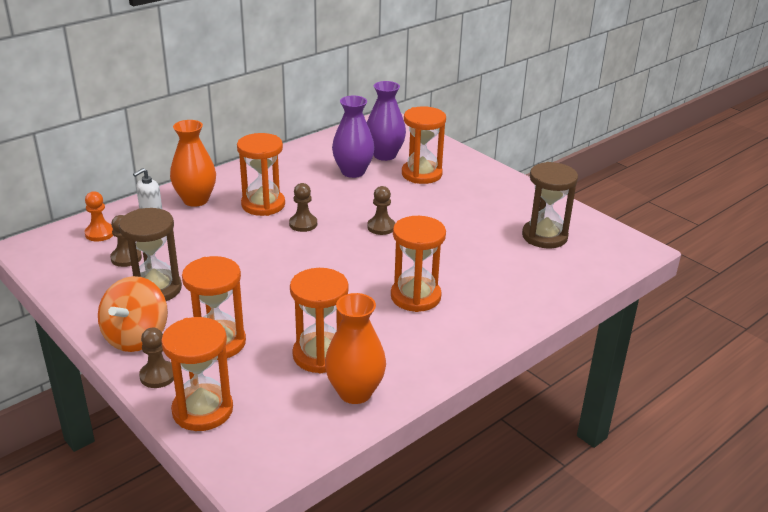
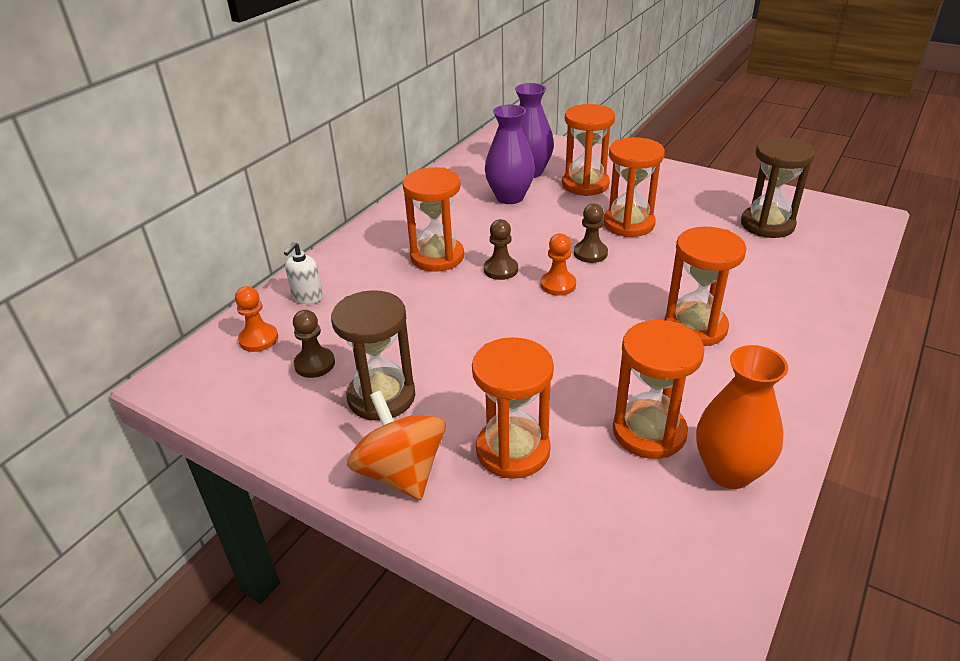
camera: 15 degrees left, 5 degrees up
(136, 337) = (401, 472): orange spinning top -> orange spinning top turned 150 degrees clockwise
(158, 376) = (469, 522): brown pawn -> none
(195, 200) = (352, 269): orange vase -> none
(202, 410) = (563, 557): orange hourglass -> orange hourglass (628, 224)
(337, 244) = (558, 285): none -> orange pawn

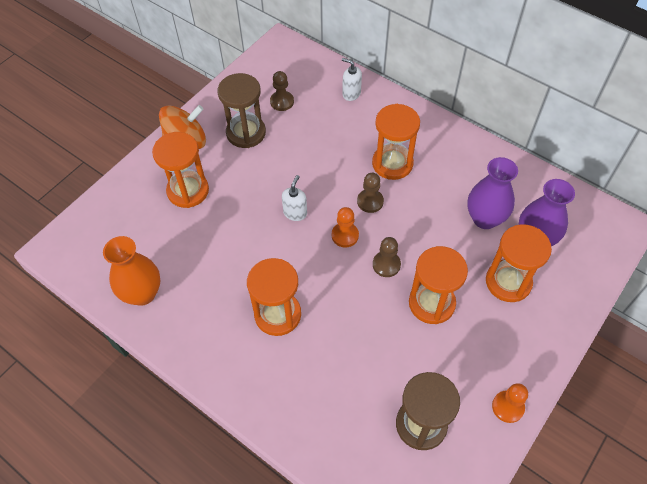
camera: 95 degrees right, 20 degrees up
(258, 339) = (310, 75): orange pawn -> orange pawn (508, 407)
(532, 328) = (295, 213): none -> white soap dispenser
(649, 432) = (184, 260): orange hourglass -> none

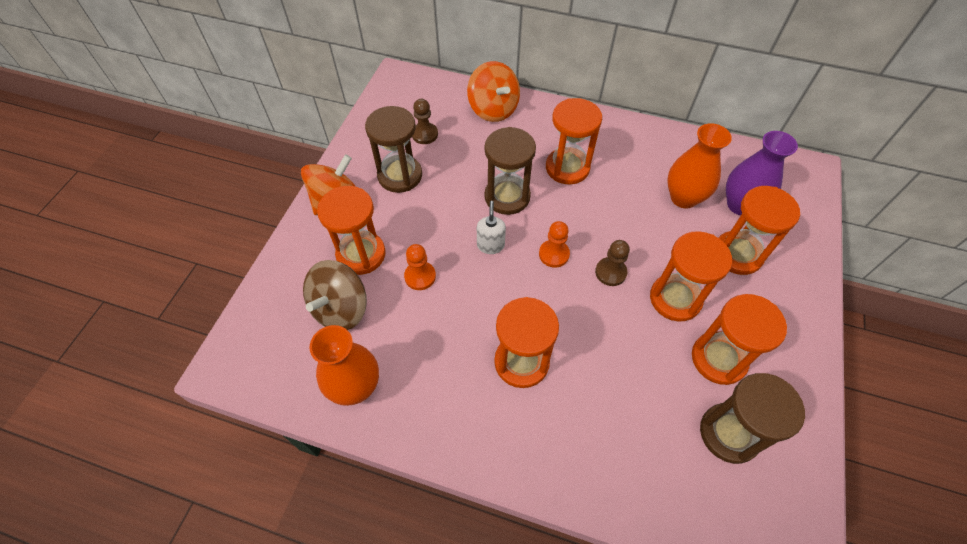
camera: 20 degrees left, 0 degrees up
(155, 230) = (341, 309): none -> brown spinning top
(328, 175) = (507, 197): none -> brown hourglass
(351, 93) = (493, 109): white soap dispenser -> orange spinning top
(370, 201) = (563, 212): brown pawn -> none
(444, 363) = (718, 359): none -> orange hourglass
(485, 219) = (683, 198): purple vase -> orange vase
(508, 407) = (803, 384): orange pawn -> orange pawn (420, 276)

